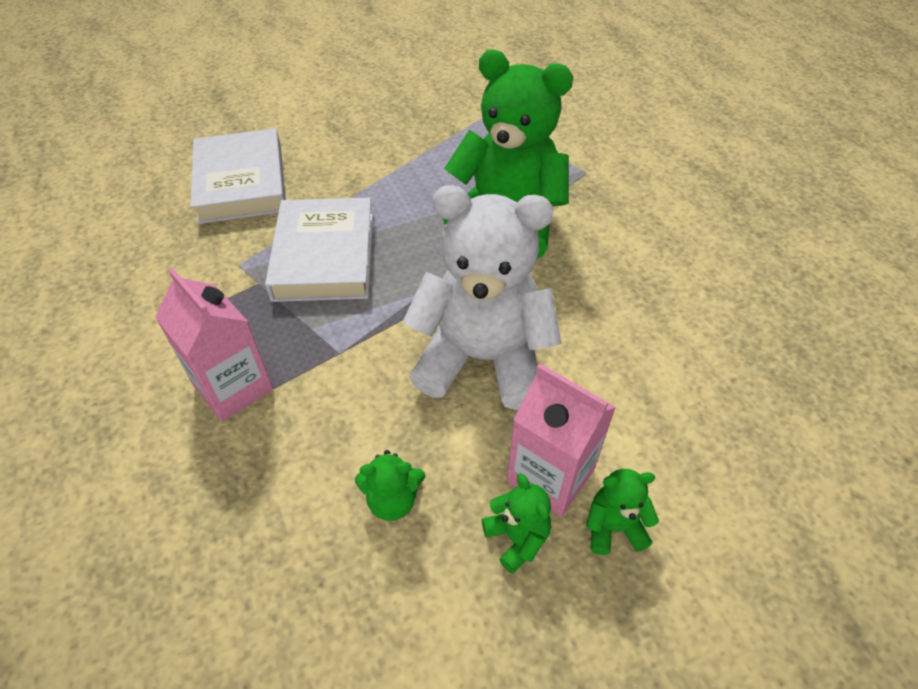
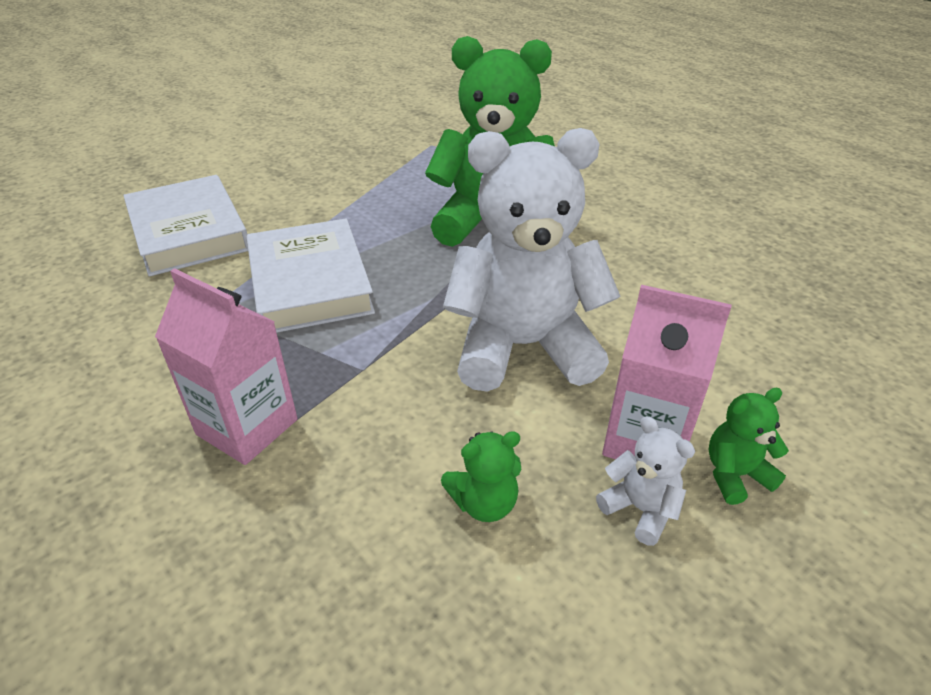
camera: 15 degrees left, 10 degrees down
(517, 538) = (640, 509): green teddy bear -> white teddy bear

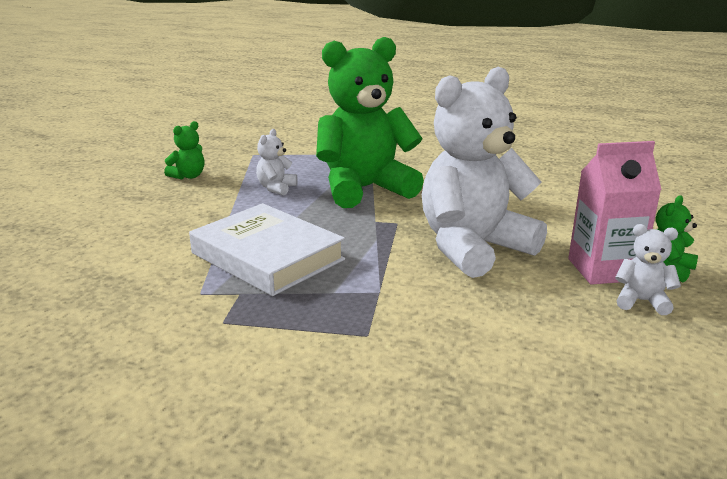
camera: 30 degrees left, 15 degrees down
(189, 232) = (107, 253): white book -> none
(247, 427) = (336, 351): pink carton -> none
(407, 196) = (276, 188): none -> white teddy bear
(484, 503) = (554, 330): green teddy bear -> green teddy bear (188, 176)

